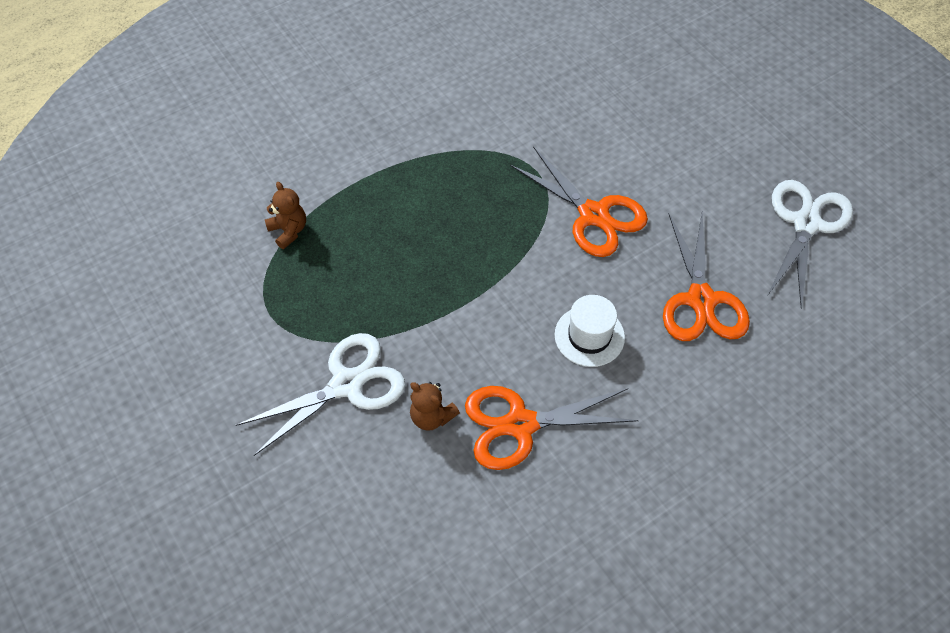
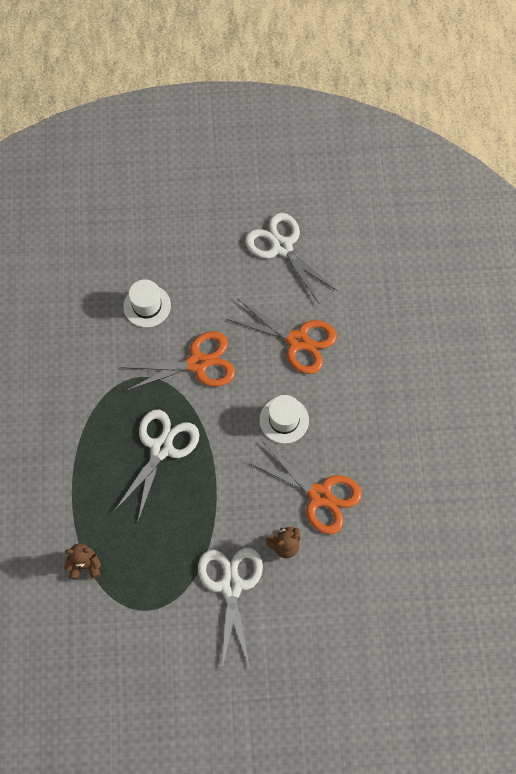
camera: 60 degrees left, 10 degrees up
(468, 232) = (161, 448): none -> white scissors
(520, 424) = (320, 495): orange scissors -> orange scissors turned 75 degrees counterclockwise
(623, 135) = (147, 306): none -> white hat

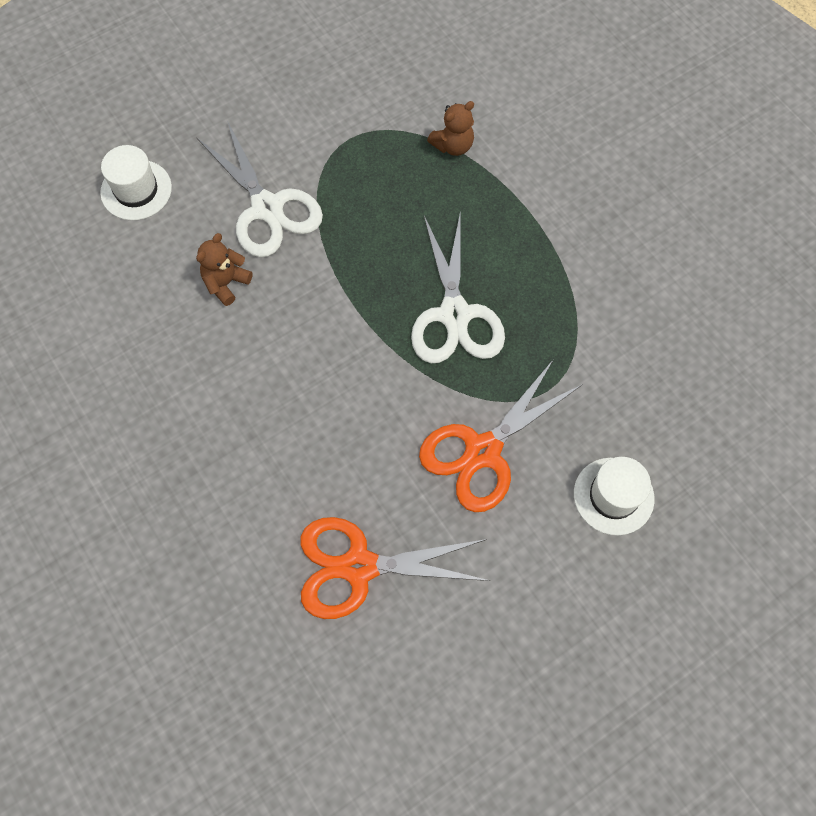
camera: 150 degrees right, 0 degrees up
(282, 247) = (476, 719): white scissors -> none
(284, 420) = (313, 437): white hat -> white hat (136, 190)
(320, 495) = (211, 364): orange scissors -> none

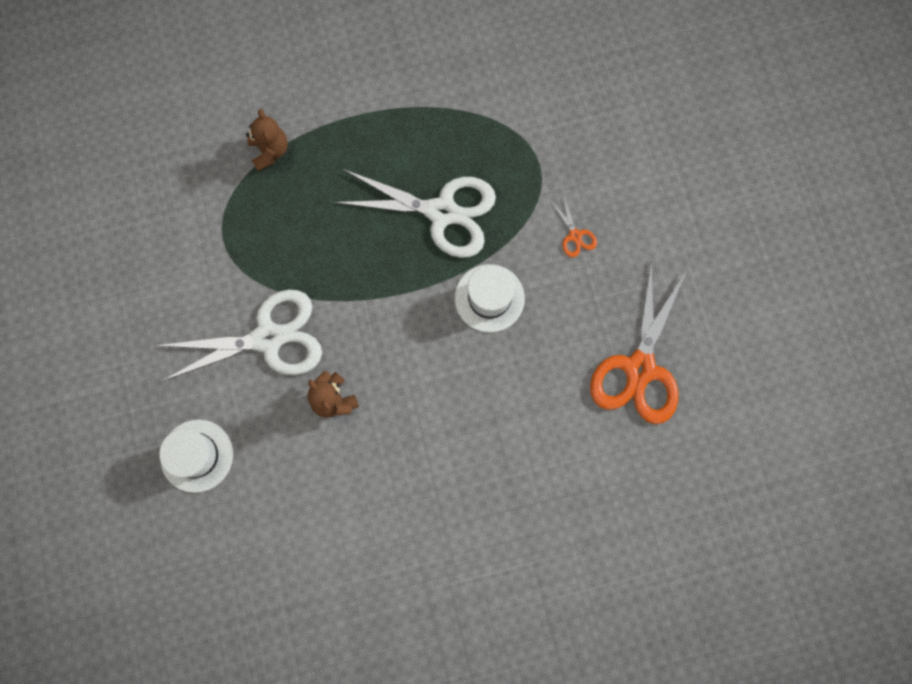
camera: 70 degrees left, 10 degrees up
(483, 451) = (575, 236): orange scissors -> orange scissors, size x0.41
(613, 496) = (647, 151): white hat -> white hat (489, 298)

